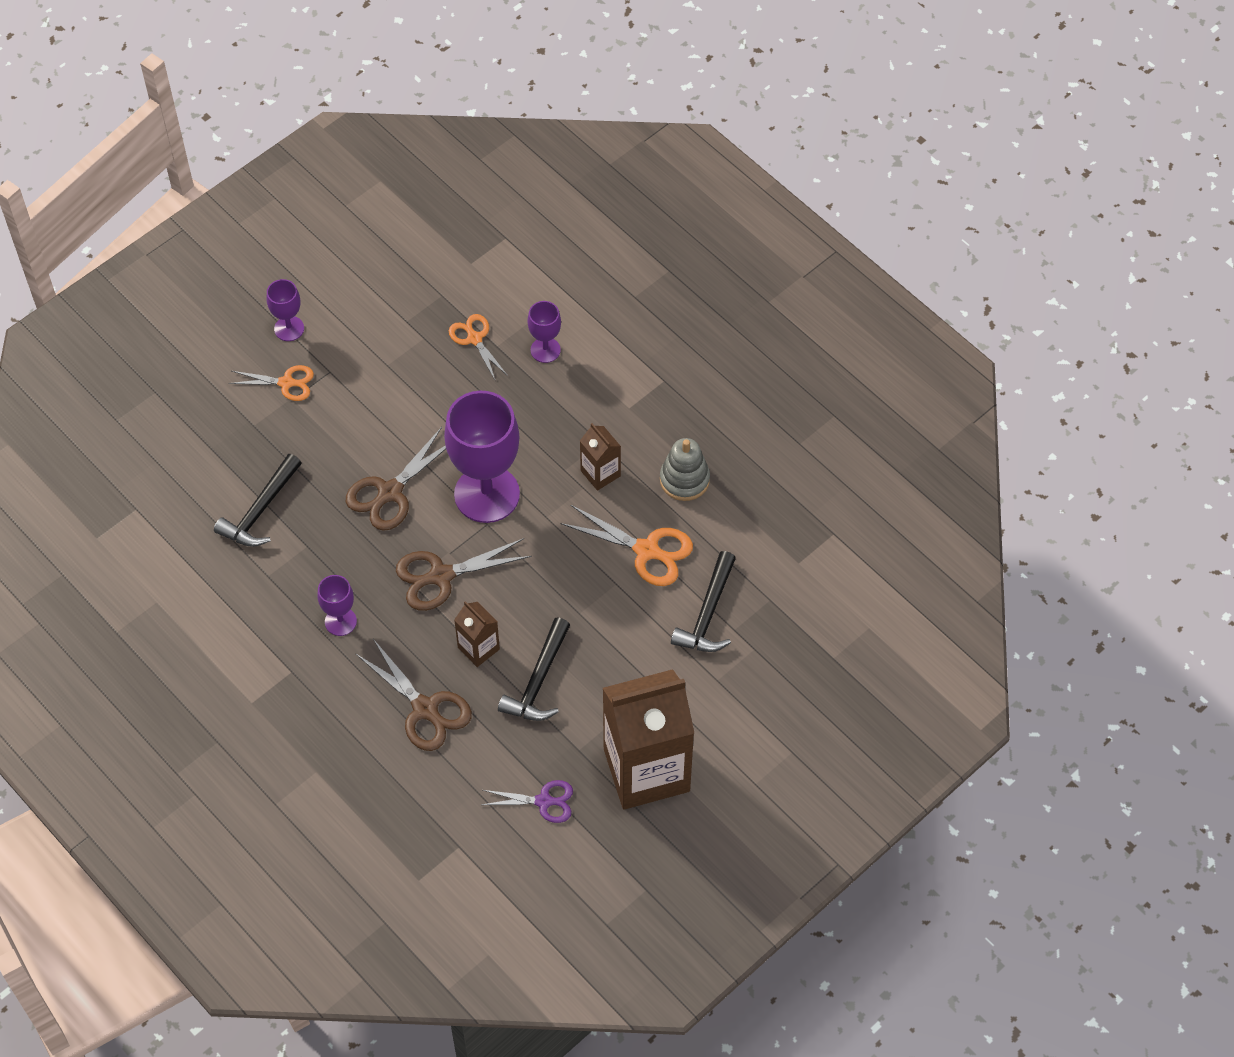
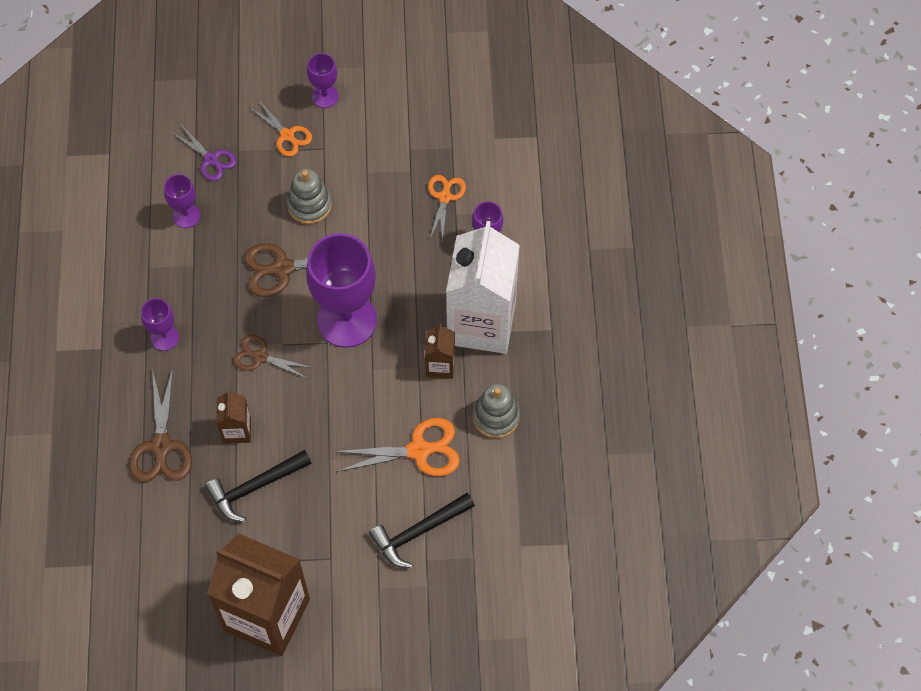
camera: 40 degrees right, 5 degrees up
(260, 510) = (186, 216): black hammer -> purple goblet
(363, 425) = (309, 205): none -> grey stacking toy
(440, 576) = (260, 357): brown scissors -> brown scissors, size x0.65
(544, 801) = (177, 579): purple scissors -> purple scissors (211, 159)
(602, 416) = (481, 322): none -> white carton
(647, 551) = (419, 450): orange scissors -> orange scissors turned 75 degrees counterclockwise

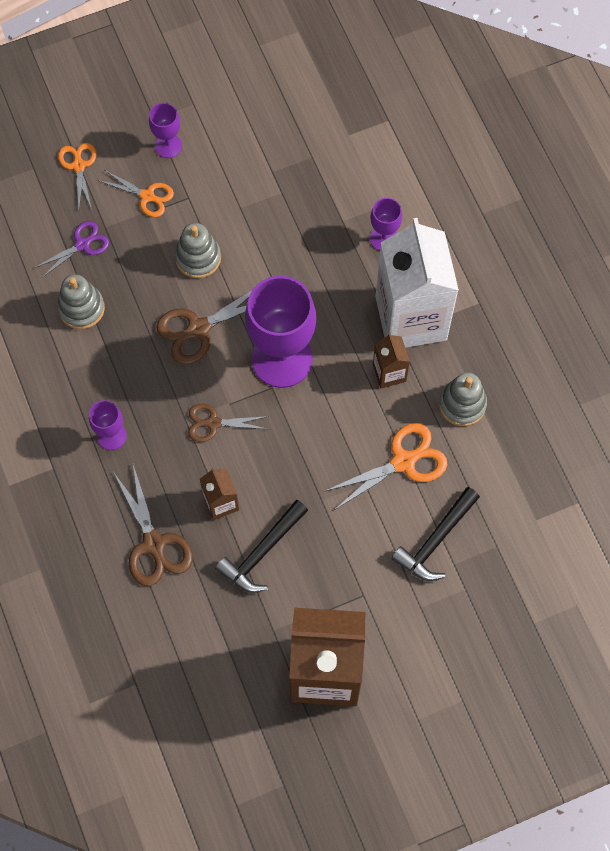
camera: 20 degrees left, 5 degrees up
(186, 216) = (81, 308): purple goblet -> grey stacking toy
(211, 159) = (82, 244): purple scissors -> purple scissors turned 60 degrees counterclockwise
(445, 197) = (325, 207): orange scissors -> orange scissors (78, 165)

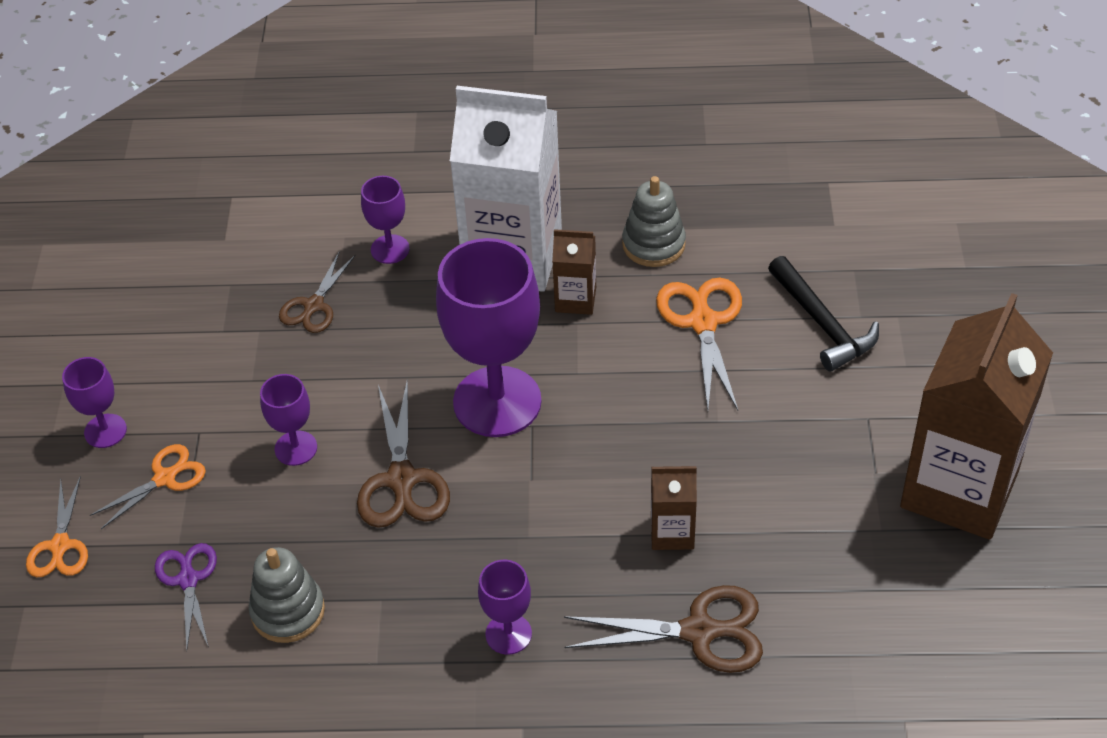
camera: 65 degrees left, 20 degrees down
(78, 165) = (60, 546): orange scissors -> orange scissors turned 105 degrees counterclockwise
(198, 258) = (296, 448): grey stacking toy -> purple goblet
(213, 423) = (550, 506): brown scissors -> brown scissors (313, 306)
(262, 552) = (764, 508): black hammer -> none

